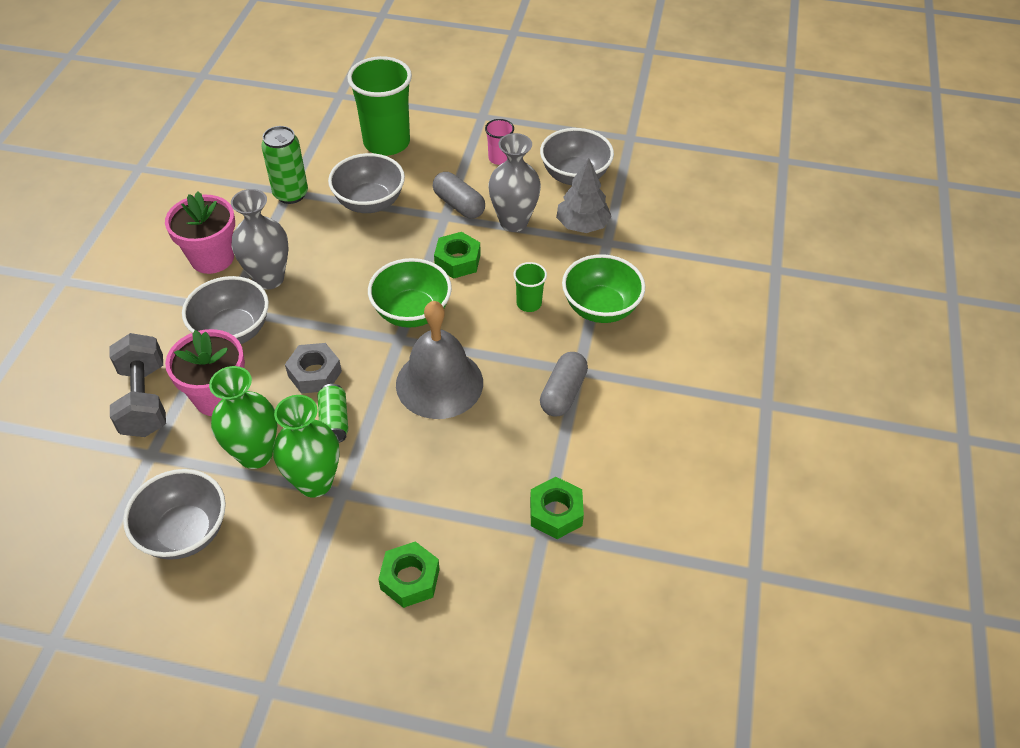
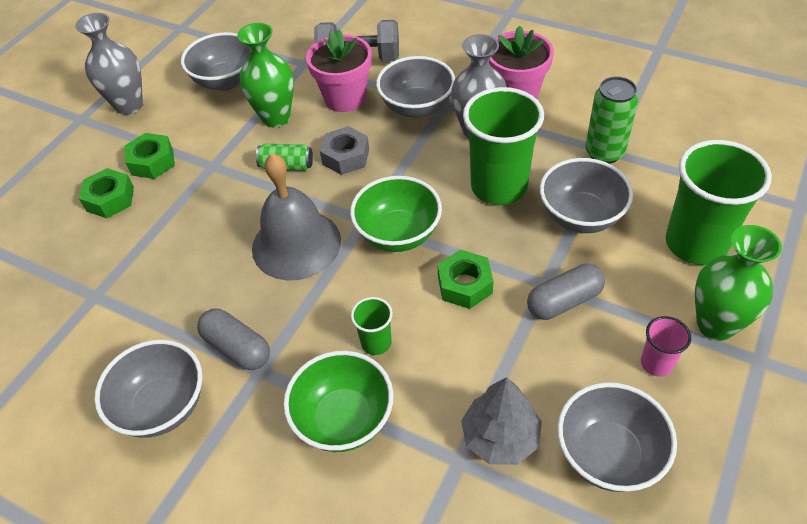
camera: 110 degrees right, 0 degrees up
(315, 482) = (230, 150): green vase -> green vase (715, 325)
(342, 255) = (499, 186): none -> green cup
(513, 222) = (521, 355): grey vase -> grey vase (129, 105)
(555, 513) = (107, 310): green nut -> green nut (152, 162)
(634, 426) = (162, 406): none -> grey bowl

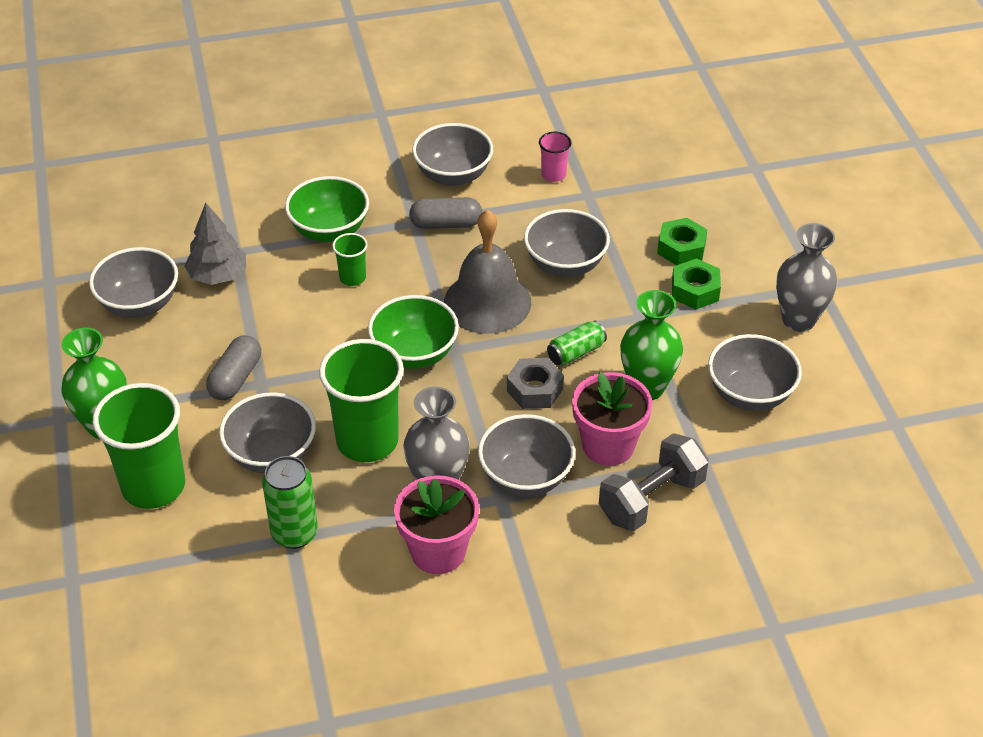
camera: 135 degrees right, 5 degrees down
(201, 239) = (565, 264): none -> grey bowl
(464, 285) = (323, 347): green nut -> none
(656, 363) = (137, 374): pink cup -> pink cup (553, 175)

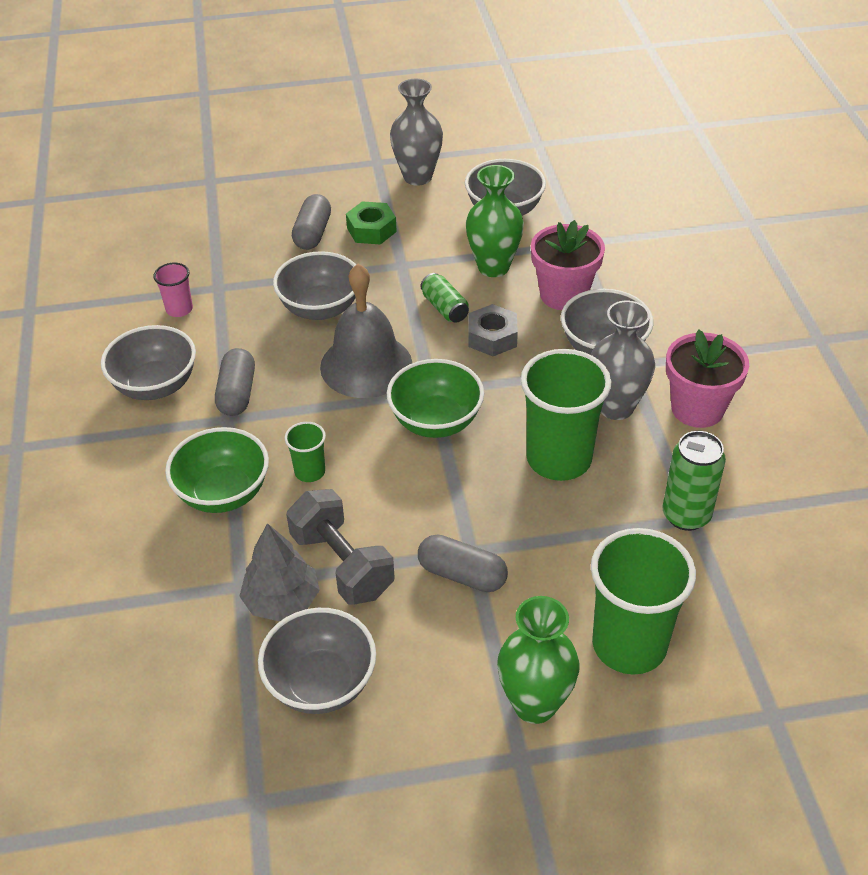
camera: 85 degrees left, 0 degrees up
(271, 455) = (579, 537): grey bowl -> none
(651, 499) = (625, 274): grey dumbbell -> grey dumbbell (342, 564)
(681, 248) = (312, 233): green nut -> grey capsule

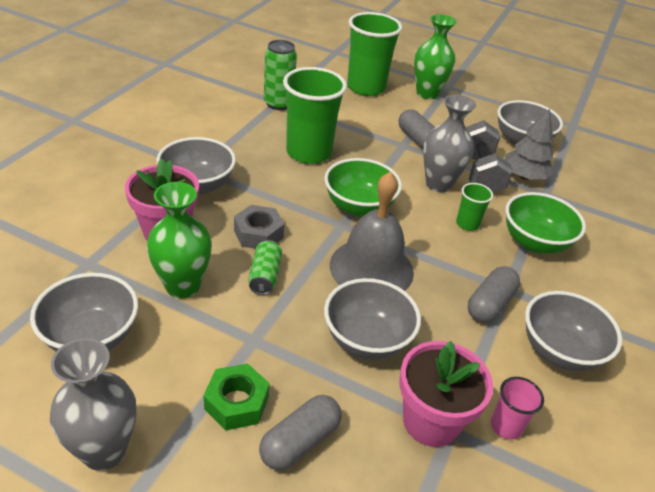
camera: 150 degrees left, 5 degrees down
(616, 407) = (241, 155): grey vase -> grey vase (438, 184)
(697, 408) = (199, 131): pink flower pot -> pink flower pot (431, 421)

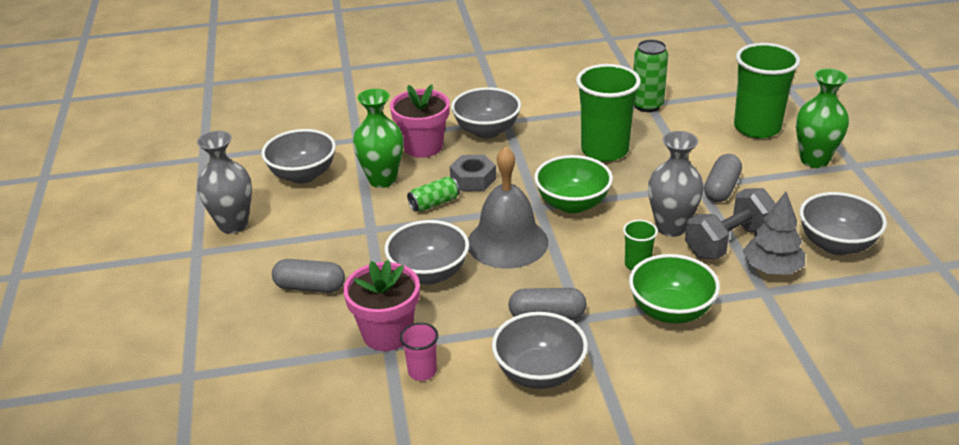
camera: 60 degrees right, 5 degrees down
(236, 402) = (313, 249): green nut -> none

